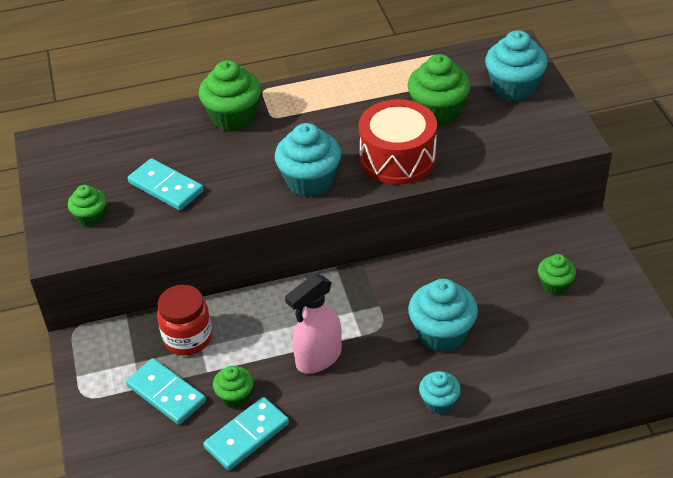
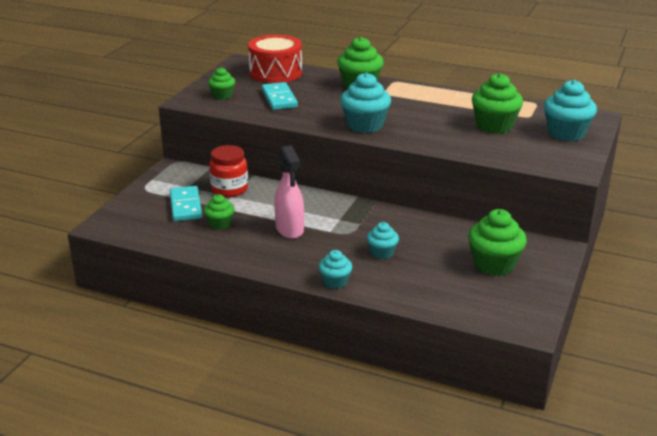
camera: 35 degrees right, 15 degrees down
(247, 435) = (202, 242): turquoise domino -> none
(318, 358) = (289, 229): pink spray bottle -> pink spray bottle turned 105 degrees counterclockwise
(398, 158) = (435, 135): red drum -> red drum (275, 73)
(442, 333) = (382, 253): turquoise cupcake -> turquoise cupcake, size x0.57
(554, 285) = (494, 264): green cupcake -> green cupcake, size x1.75

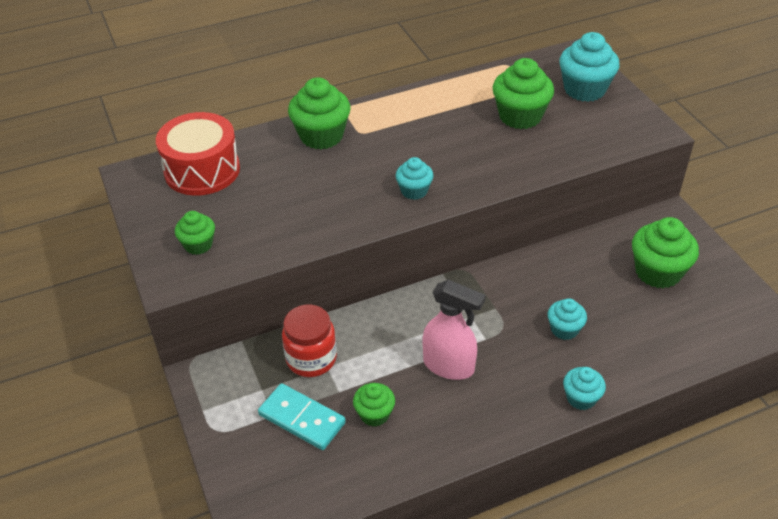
camera: 45 degrees left, 15 degrees up
(279, 98) = (270, 208): turquoise domino -> none
(365, 125) = (414, 191): turquoise cupcake -> turquoise cupcake, size x0.57

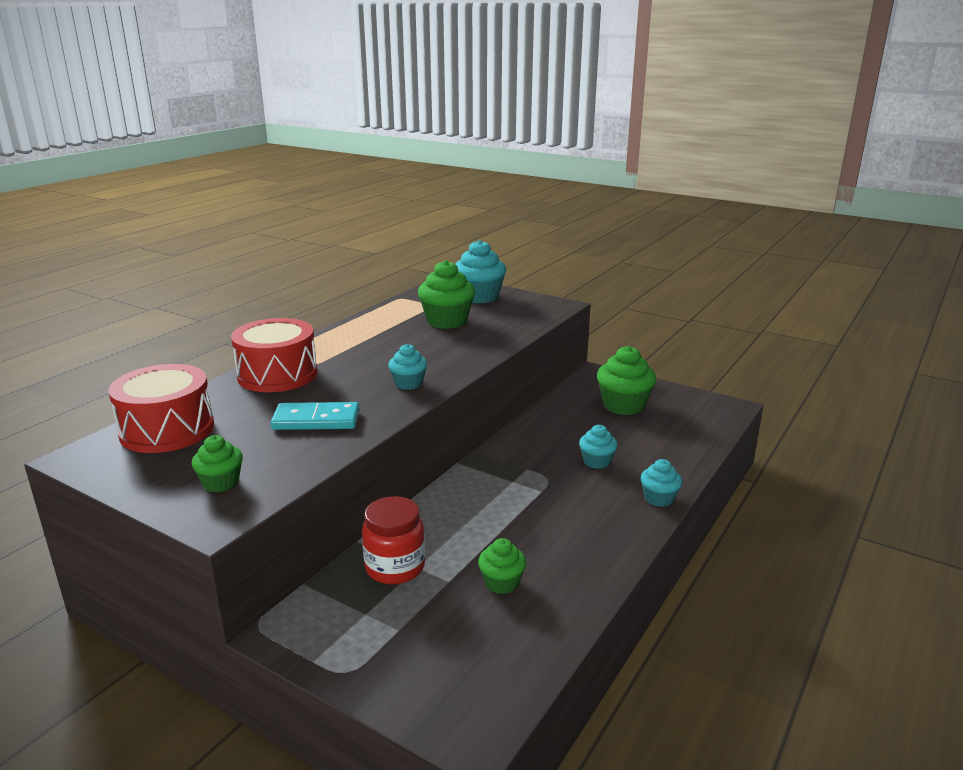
camera: 35 degrees left, 20 degrees down
(302, 418) = (433, 618): turquoise domino -> turquoise domino (316, 420)
(321, 136) = (277, 375): green cupcake -> red drum
(449, 366) = (531, 521): pink spray bottle -> none

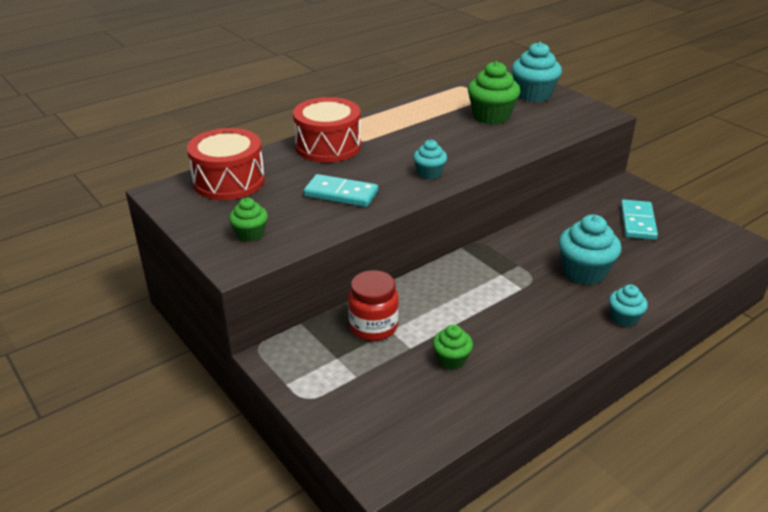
camera: 20 degrees right, 10 degrees up
(596, 462) = (584, 272): turquoise cupcake -> turquoise cupcake, size x1.75
(623, 405) = (638, 222): green cupcake -> turquoise domino

